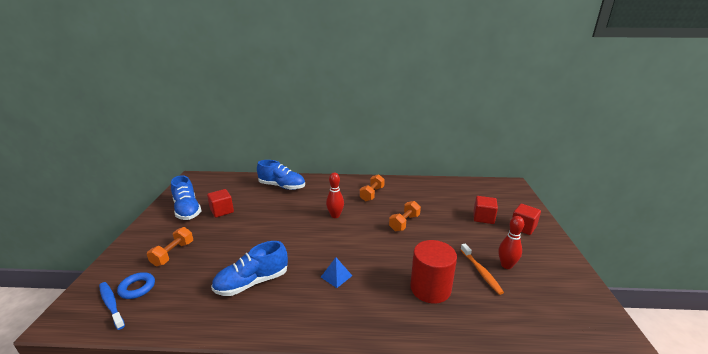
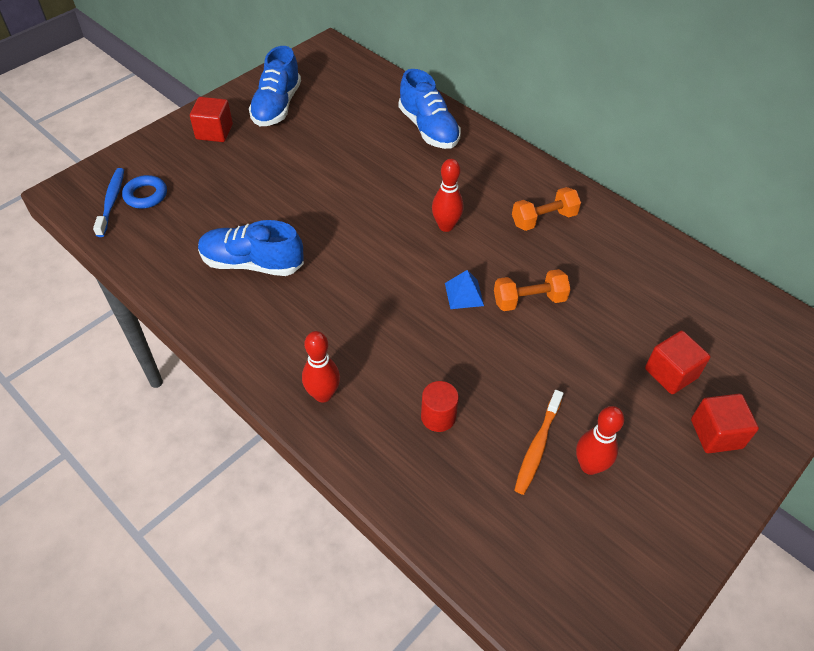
camera: 40 degrees right, 25 degrees up
(173, 254) = (210, 169): orange dumbbell -> none
(222, 211) = (313, 131): red cube -> red cube (214, 132)
(336, 276) = (347, 319): blue pyramid -> blue pyramid (464, 294)
(367, 317) = (323, 394): none -> red bowling pin
(430, 288) = (438, 417): red cylinder -> red cylinder, size x0.54

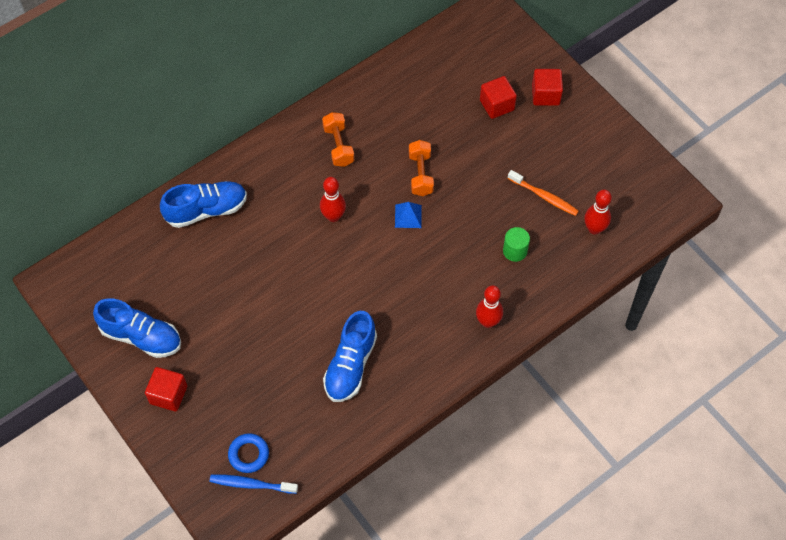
camera: 80 degrees left, 10 degrees up
(438, 417) = (515, 251): red cylinder -> green cylinder
(589, 466) = (561, 170): red bowling pin -> red bowling pin (594, 229)

